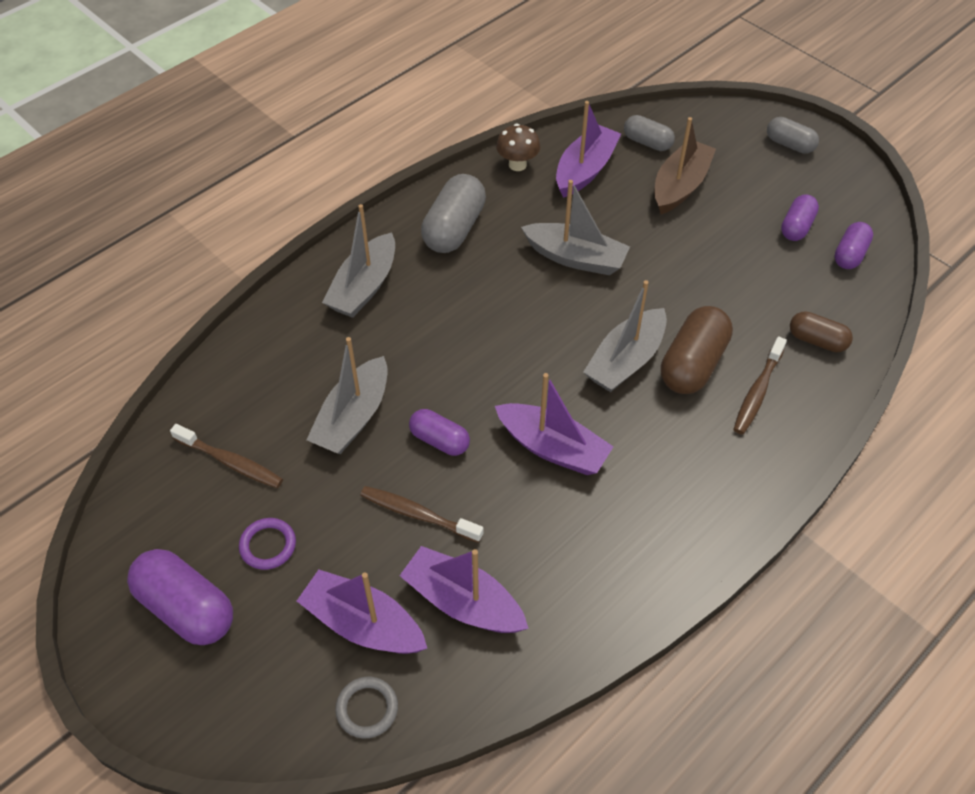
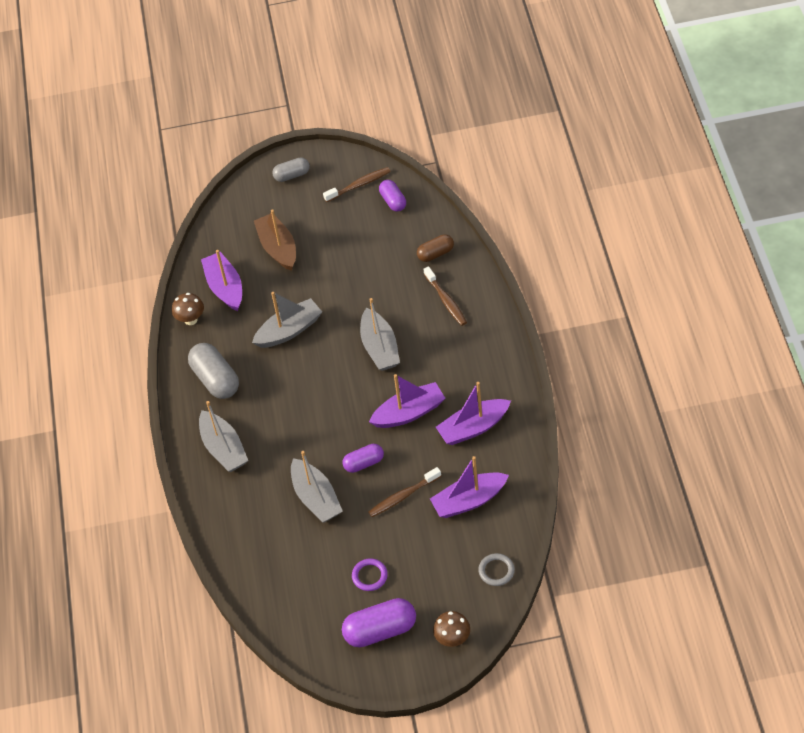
camera: 50 degrees left, 0 degrees up
(218, 714) = (452, 639): none -> brown mushroom
(231, 462) = (300, 572): brown toothbrush -> brown toothbrush (359, 185)
(363, 624) = (449, 551): purple boat -> purple boat (473, 428)
(647, 142) = (230, 243): grey capsule -> none
(693, 364) = (406, 318): brown capsule -> none
(796, 227) = (354, 212): purple capsule -> none

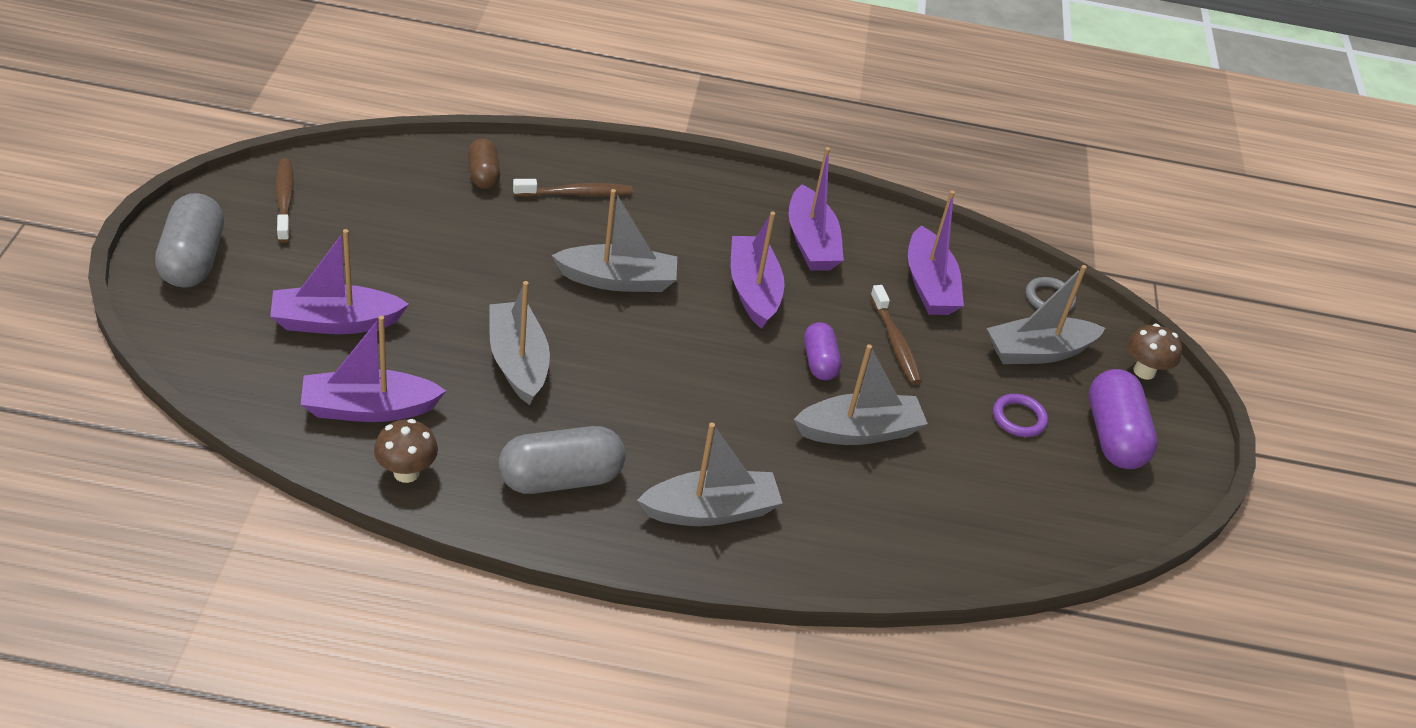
camera: 85 degrees left, 10 degrees down
(278, 248) = (336, 322): brown boat -> purple boat
(292, 175) = (193, 260): grey capsule -> grey capsule, size x1.66
(393, 201) = (348, 179): purple capsule -> none
(438, 574) = (1038, 352): none -> grey boat

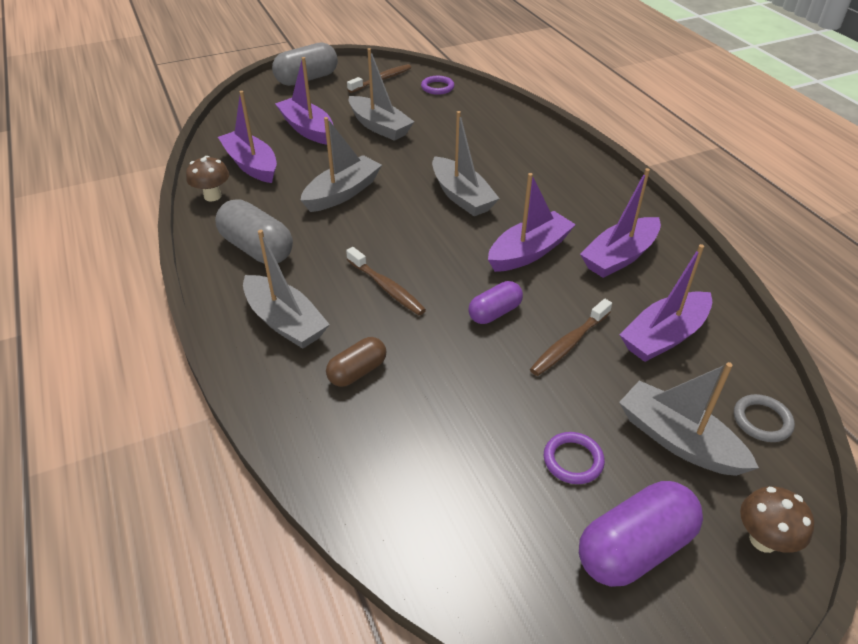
camera: 65 degrees right, 0 degrees up
(365, 170) = (437, 87): none -> purple ring
(483, 175) = (487, 118): brown capsule -> brown capsule (357, 372)
(576, 194) = (519, 151): brown toothbrush -> brown toothbrush (387, 288)
(859, 431) = (443, 364): grey boat -> grey boat (379, 127)

